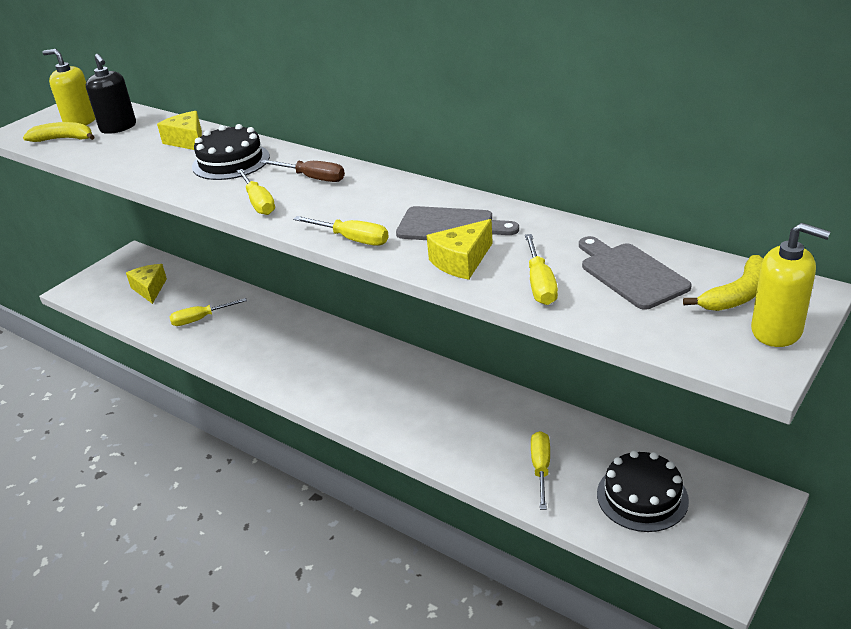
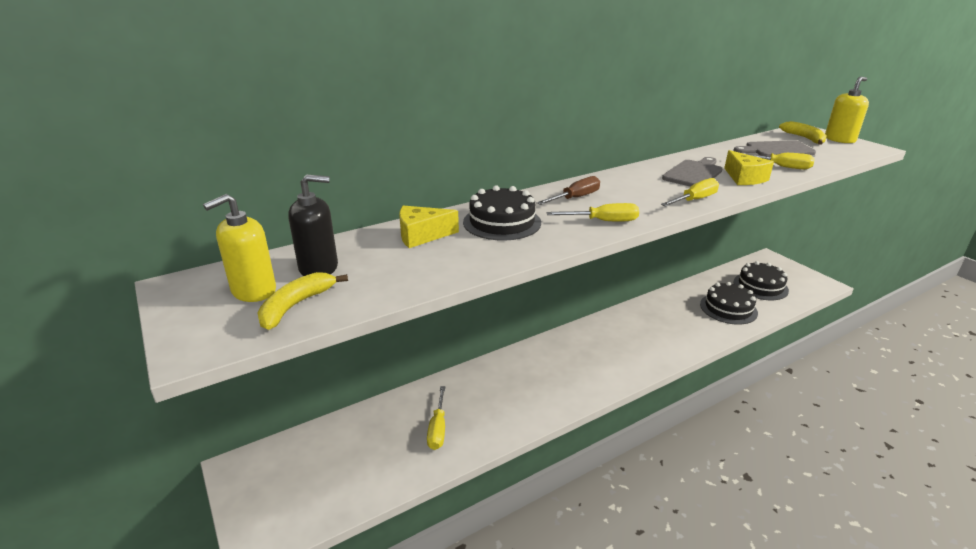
camera: 70 degrees left, 5 degrees down
(150, 289) = (337, 461): yellow cheese -> none
(541, 468) = (728, 308): yellow screwdriver -> black cake

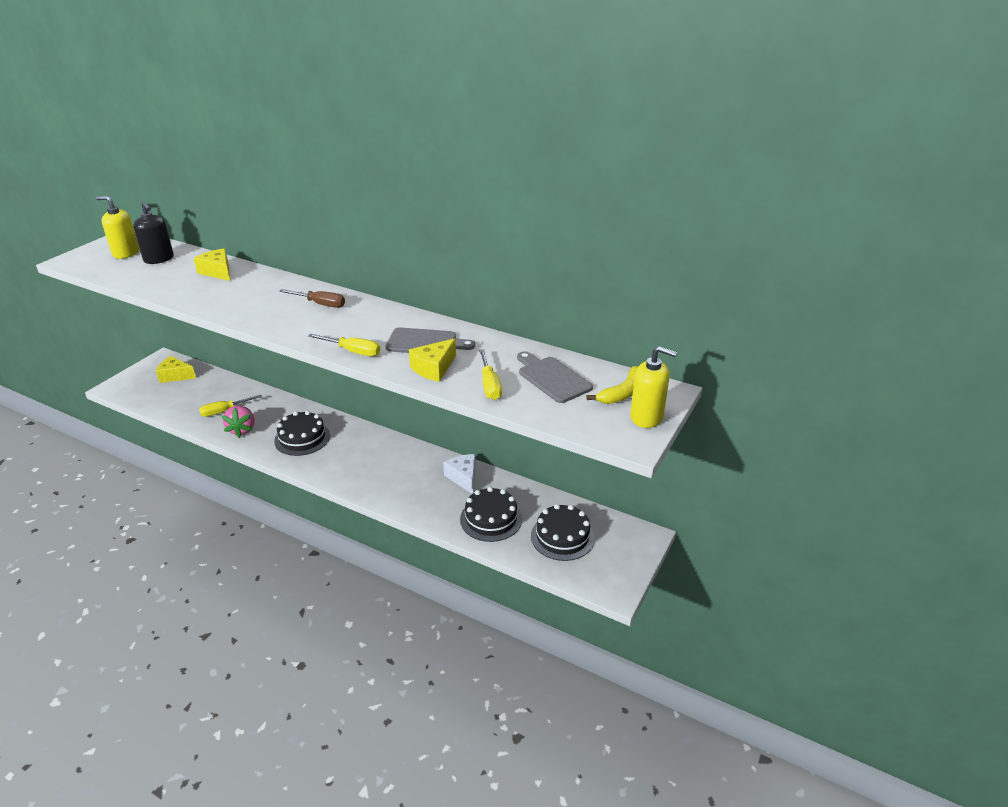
camera: 60 degrees right, 5 degrees up
(296, 306) = (114, 267): yellow banana -> none
(301, 461) = (175, 376): none -> yellow cheese
(492, 421) = (242, 430): none -> pink strawberry
(502, 222) = (254, 289): black cake -> black cake (302, 438)
(603, 221) = (279, 322): yellow screwdriver -> none
(666, 306) = (463, 477): none -> white cheese

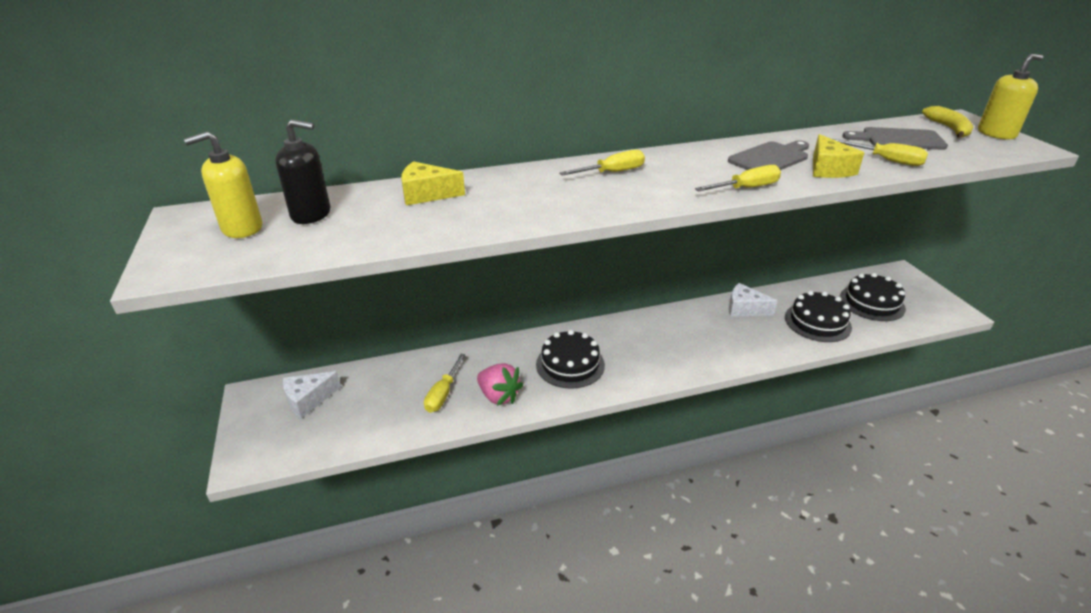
camera: 45 degrees left, 0 degrees up
(175, 376) = (308, 399): yellow cheese -> white cheese
(320, 304) = (612, 172): brown screwdriver -> yellow screwdriver

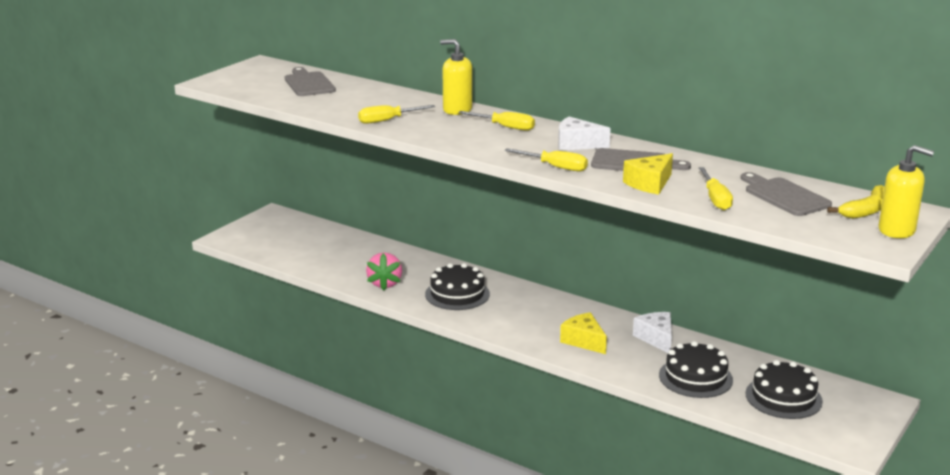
camera: 50 degrees right, 10 degrees down
(242, 228) = (270, 77): yellow soap dispenser -> yellow soap dispenser (457, 110)
(308, 399) = (293, 230): white cheese -> white cheese (577, 144)
(311, 214) = (309, 83): black soap dispenser -> grey cutting board
(427, 194) = (379, 96): yellow cheese -> yellow cheese (584, 341)
(443, 394) = (359, 265): yellow screwdriver -> yellow screwdriver (387, 120)

